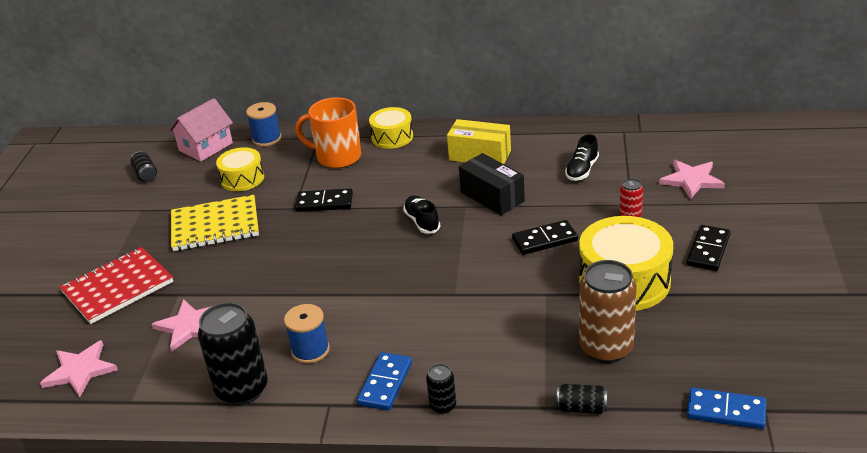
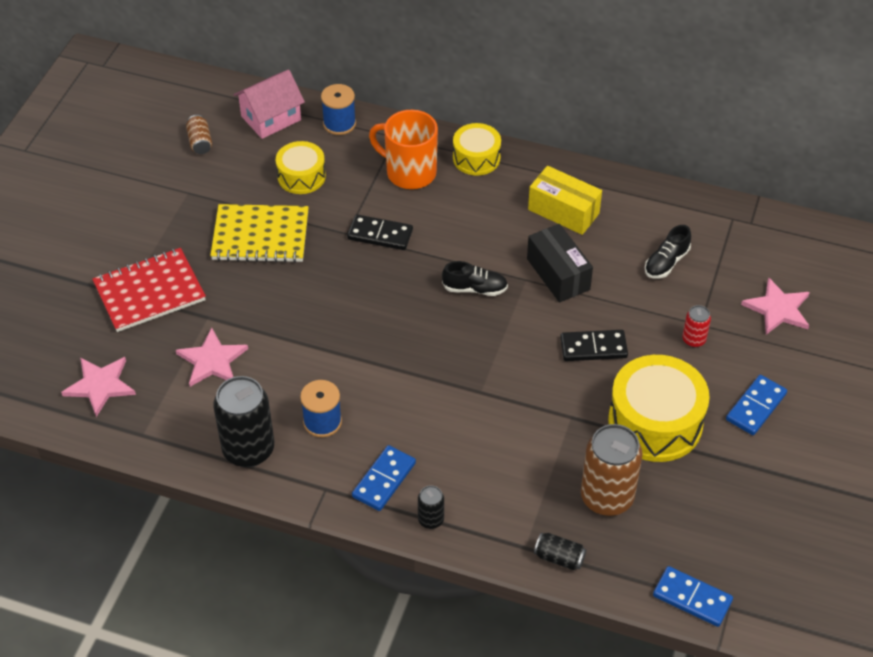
camera: 10 degrees right, 15 degrees up
(145, 174) = (200, 142): black can -> brown can
(422, 222) = (475, 289): black shoe -> black shoe turned 105 degrees clockwise
(708, 250) = (756, 407): black domino -> blue domino

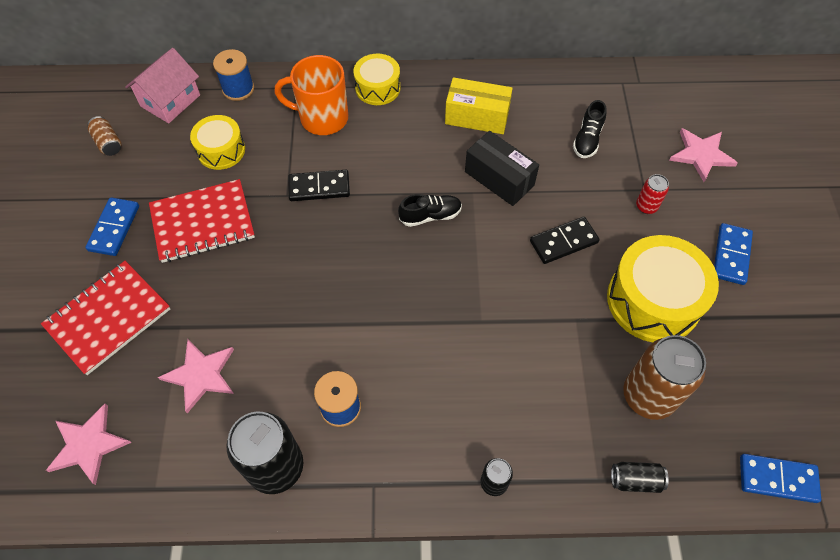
camera: 20 degrees left, 10 degrees up
(260, 236) = (203, 223): yellow notebook -> red notebook
(384, 480) = (428, 453): blue domino -> blue domino (114, 228)

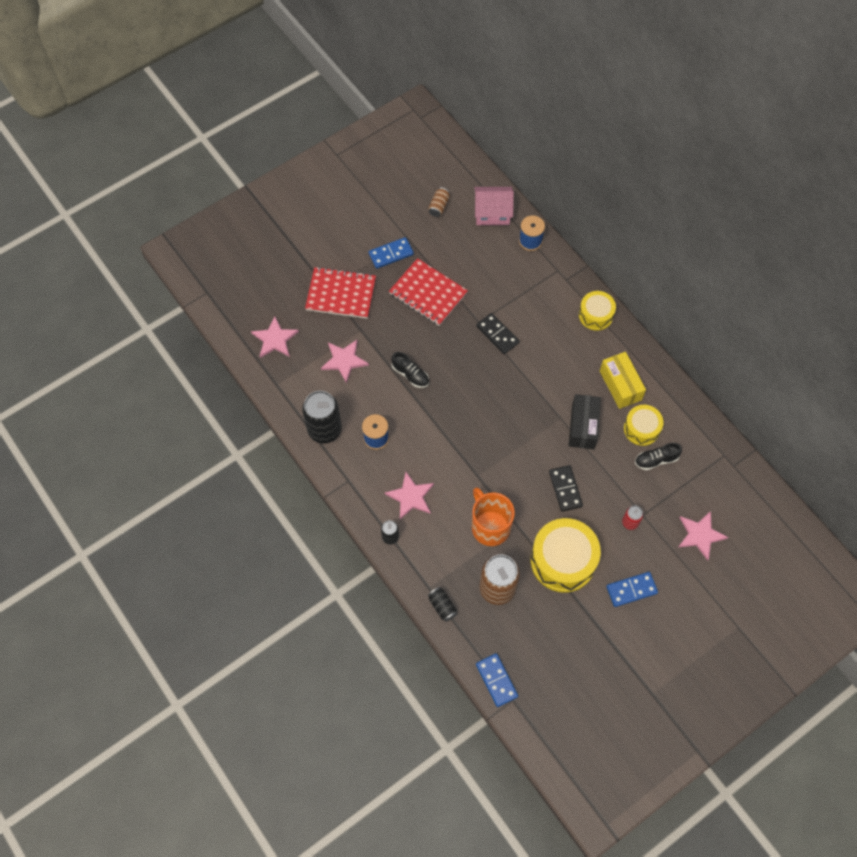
camera: 55 degrees right, 5 degrees up
(221, 150) = (481, 266): yellow drum -> yellow drum (641, 429)
(322, 118) = (547, 301): orange mug -> orange mug (490, 526)
(430, 216) = (525, 406): black shoe -> black shoe (410, 374)
(454, 418) = (411, 497): none -> pink star
(563, 242) = (565, 489): black domino -> black domino turned 45 degrees clockwise

